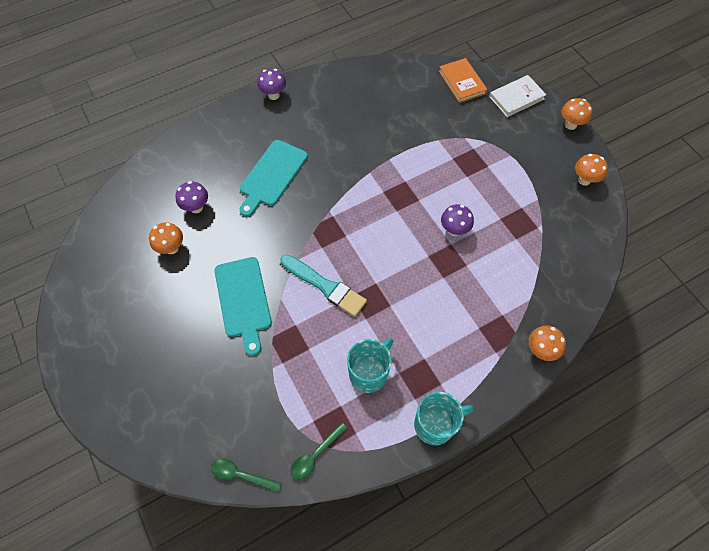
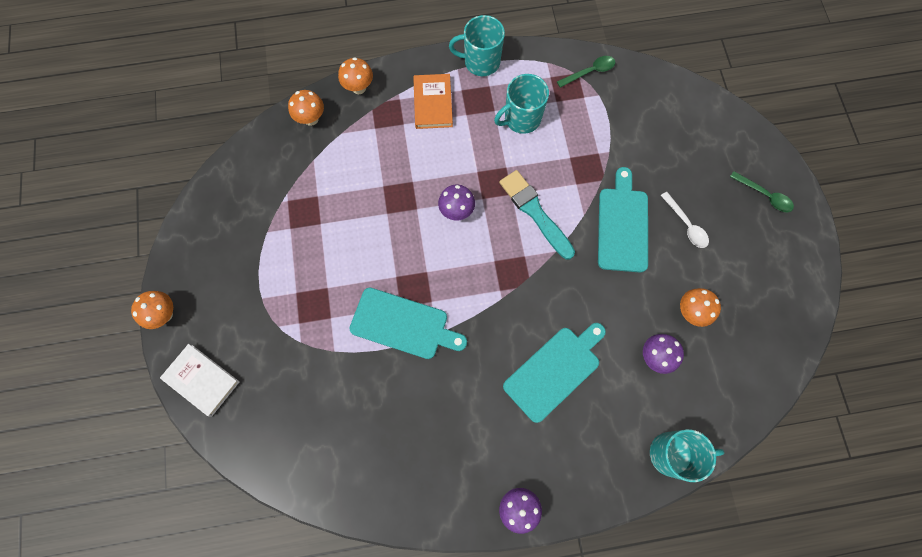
camera: 160 degrees left, 10 degrees up
(174, 152) = (672, 454): none -> turquoise mug
(185, 319) = (686, 225): none -> white spoon
(241, 475) = (655, 77): green spoon -> green spoon (764, 195)
(397, 170) = (403, 325): none -> turquoise cutting board
(454, 230) = (376, 227): purple mushroom -> purple mushroom (456, 211)
(462, 82) = (256, 433): orange book -> orange book (433, 103)
(516, 98) = (202, 380): white book -> white book turned 45 degrees clockwise
(584, 180) = (202, 237): orange mushroom -> orange mushroom (311, 119)

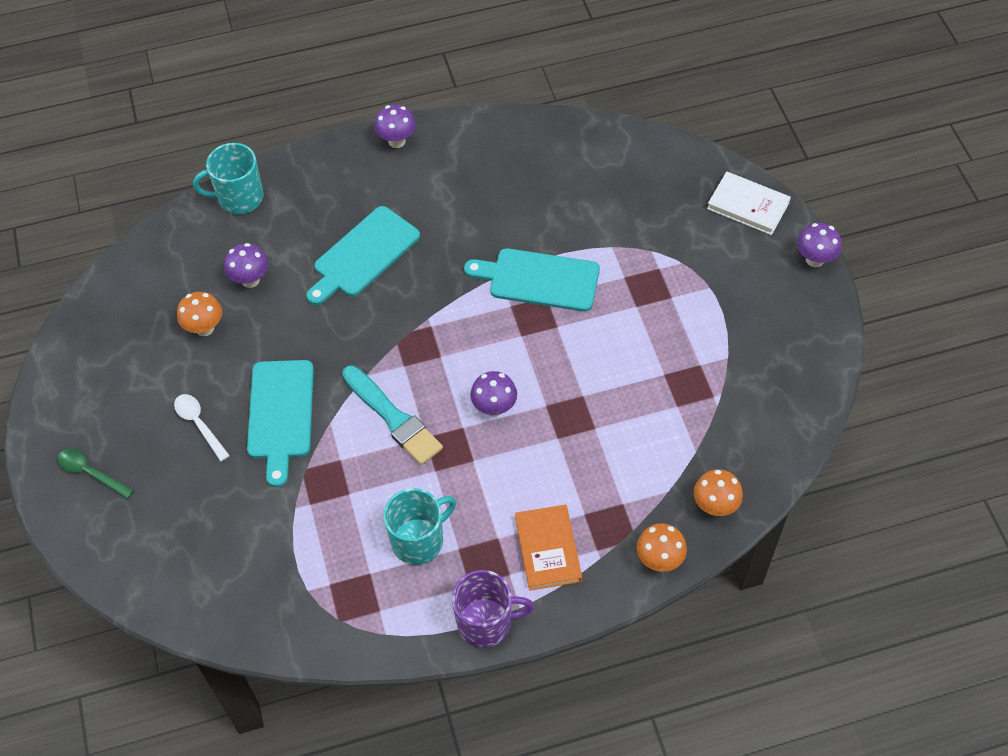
camera: 175 degrees right, 15 degrees down
(165, 314) = (814, 259): orange mushroom -> purple mushroom
(480, 62) = (486, 622): turquoise mug -> purple mug
(590, 72) = (320, 625): green spoon -> none

